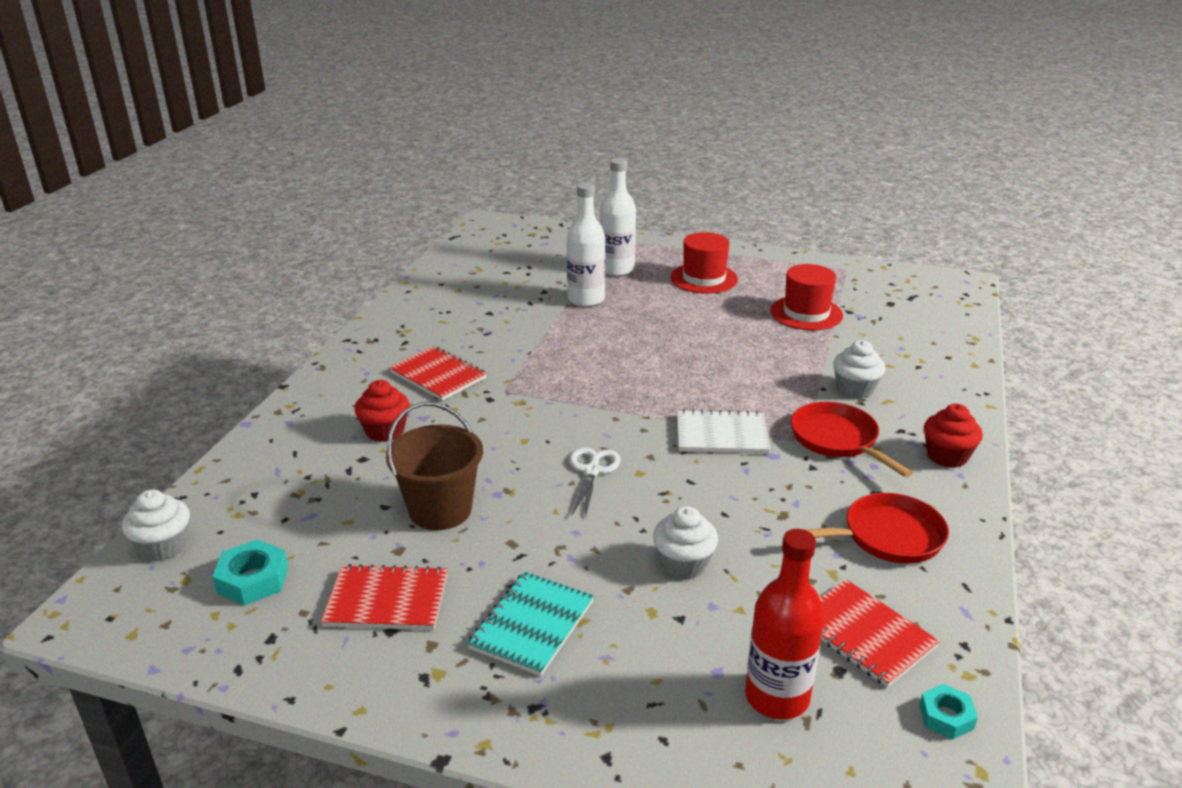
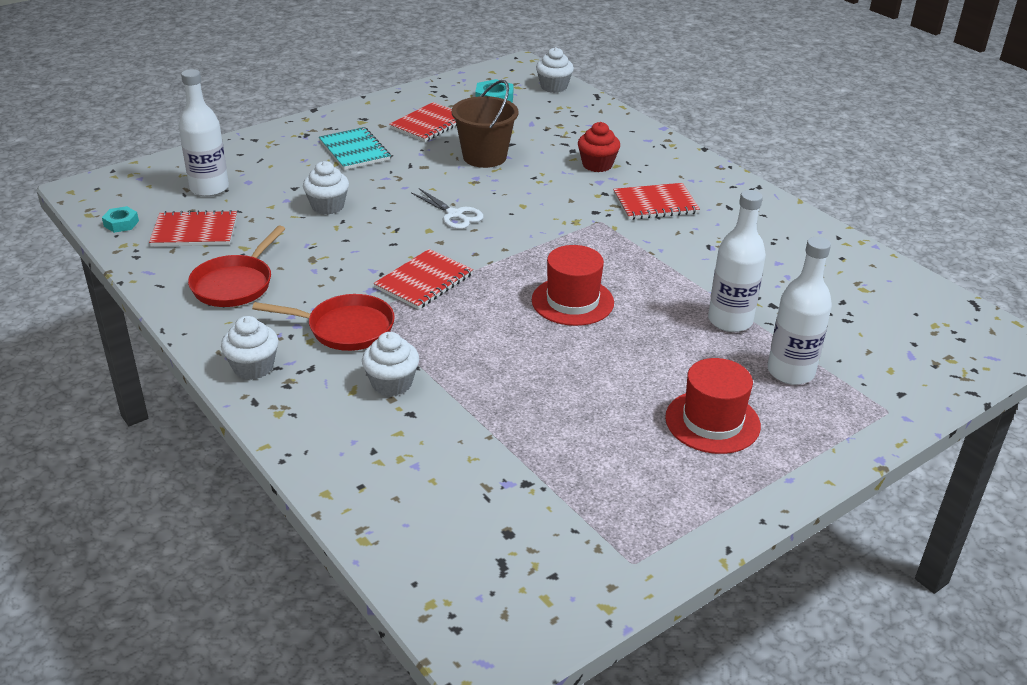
camera: 125 degrees right, 5 degrees up
(721, 435) = (424, 281): white notebook -> red notebook
(777, 697) = (209, 188): red bottle -> white bottle
(806, 313) = (555, 446): red hat -> red hat (572, 301)
(947, 456) = (253, 367): red cupcake -> white cupcake

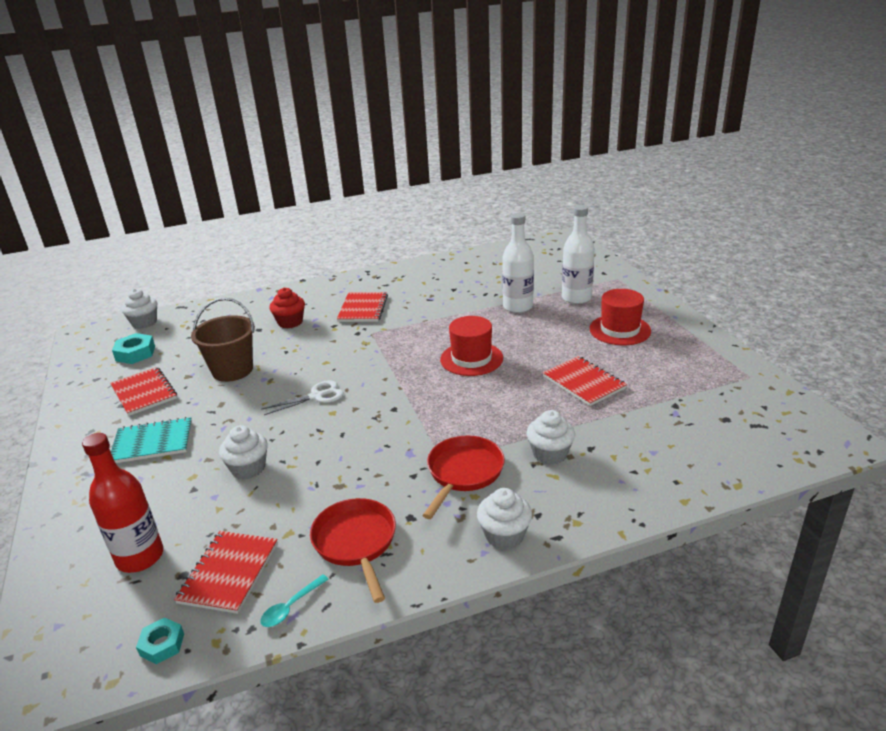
camera: 70 degrees left, 5 degrees down
(158, 269) = (291, 607): none -> turquoise spoon
(209, 188) = (140, 557): white bottle -> red bottle
(235, 284) = (356, 542): red pan -> red pan turned 150 degrees counterclockwise
(424, 281) = (411, 423): red notebook -> red notebook (583, 382)

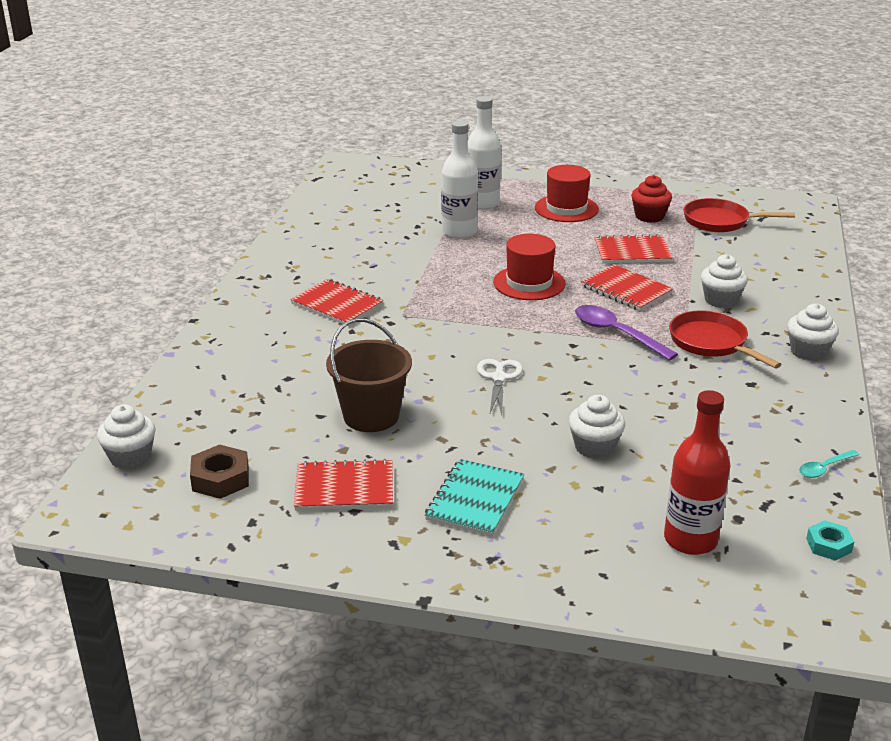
camera: 60 degrees left, 0 degrees up
(135, 353) = (220, 479): turquoise nut -> brown nut
(229, 573) = (755, 491): red notebook -> red notebook (626, 290)
(290, 322) = (301, 354): red cupcake -> red cupcake (649, 216)
(291, 607) = (824, 468): turquoise spoon -> turquoise spoon turned 75 degrees clockwise
(356, 542) = (764, 417): red pan -> red pan (720, 221)
(431, 422) = (617, 333): none -> purple spoon

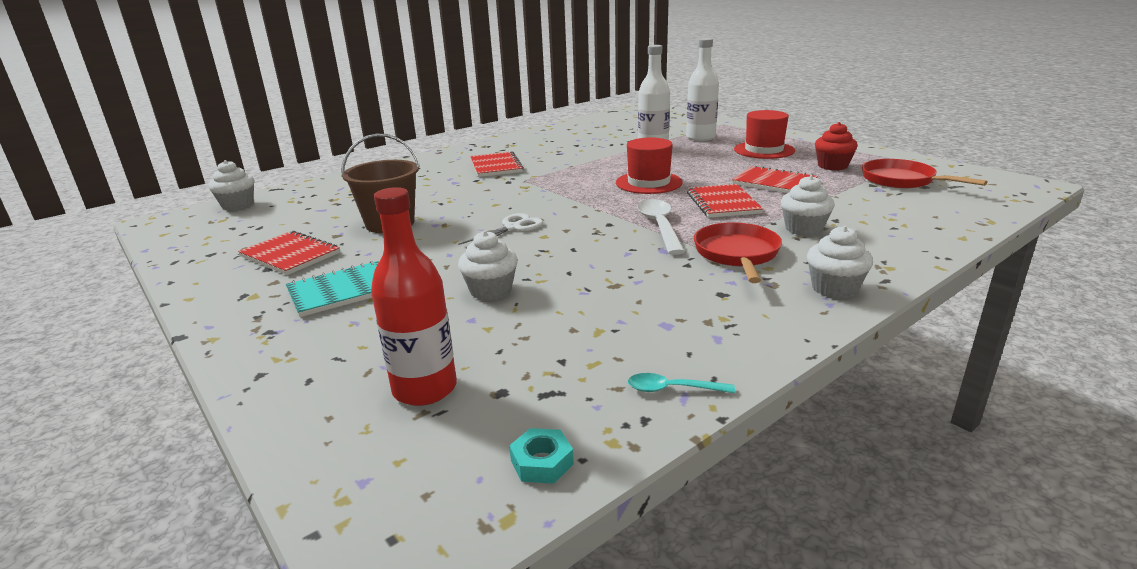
camera: 40 degrees right, 5 degrees down
(220, 479) = (248, 228): brown nut -> none
(617, 333) = (659, 226): purple spoon -> white spoon

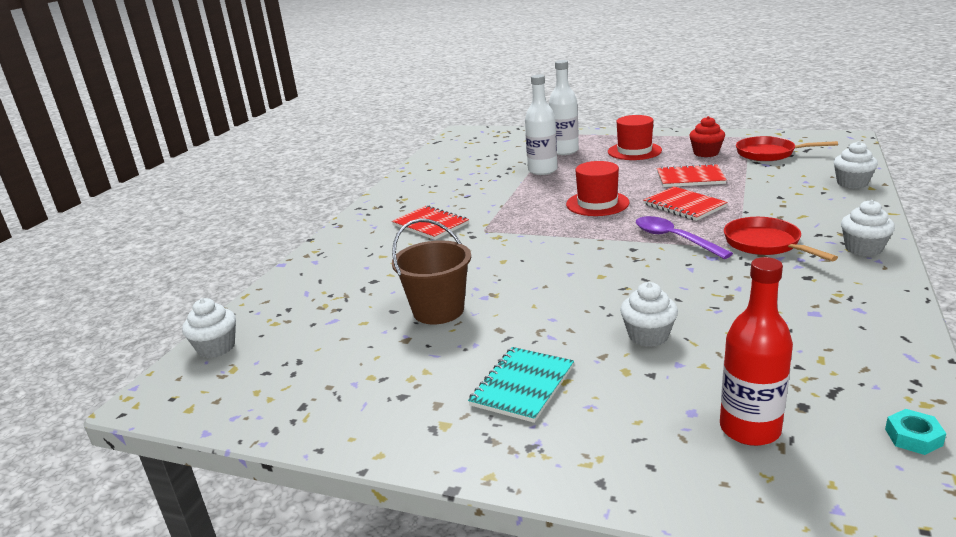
camera: 30 degrees left, 0 degrees up
(290, 255) = (398, 374): red notebook -> none
(513, 228) = (561, 277): white scissors -> none
(659, 226) = (674, 239): white spoon -> purple spoon
(672, 389) = (896, 355): turquoise spoon -> none
(803, 229) = (773, 210): white cupcake -> white cupcake (852, 183)

